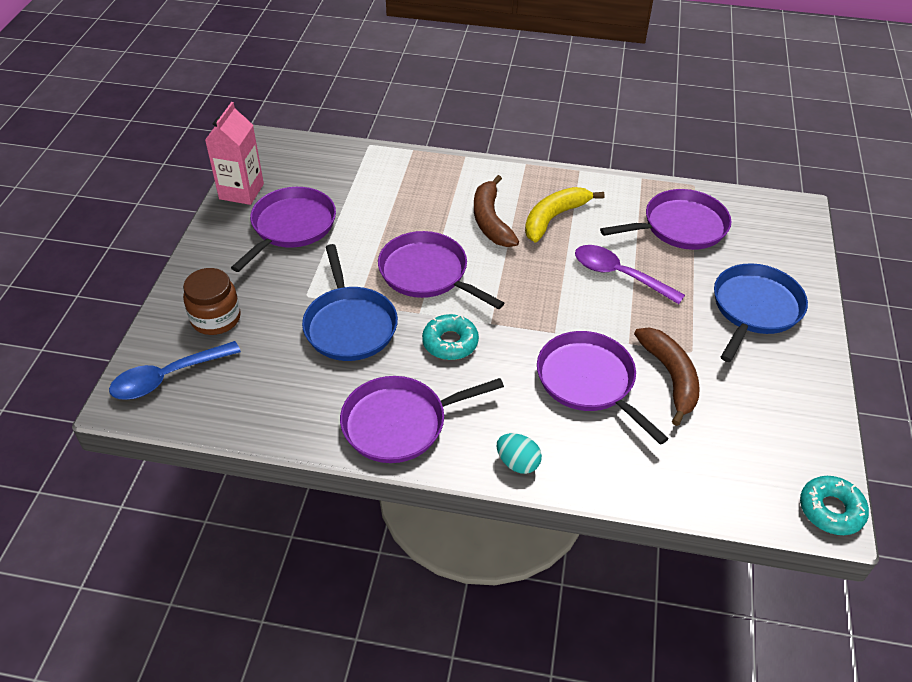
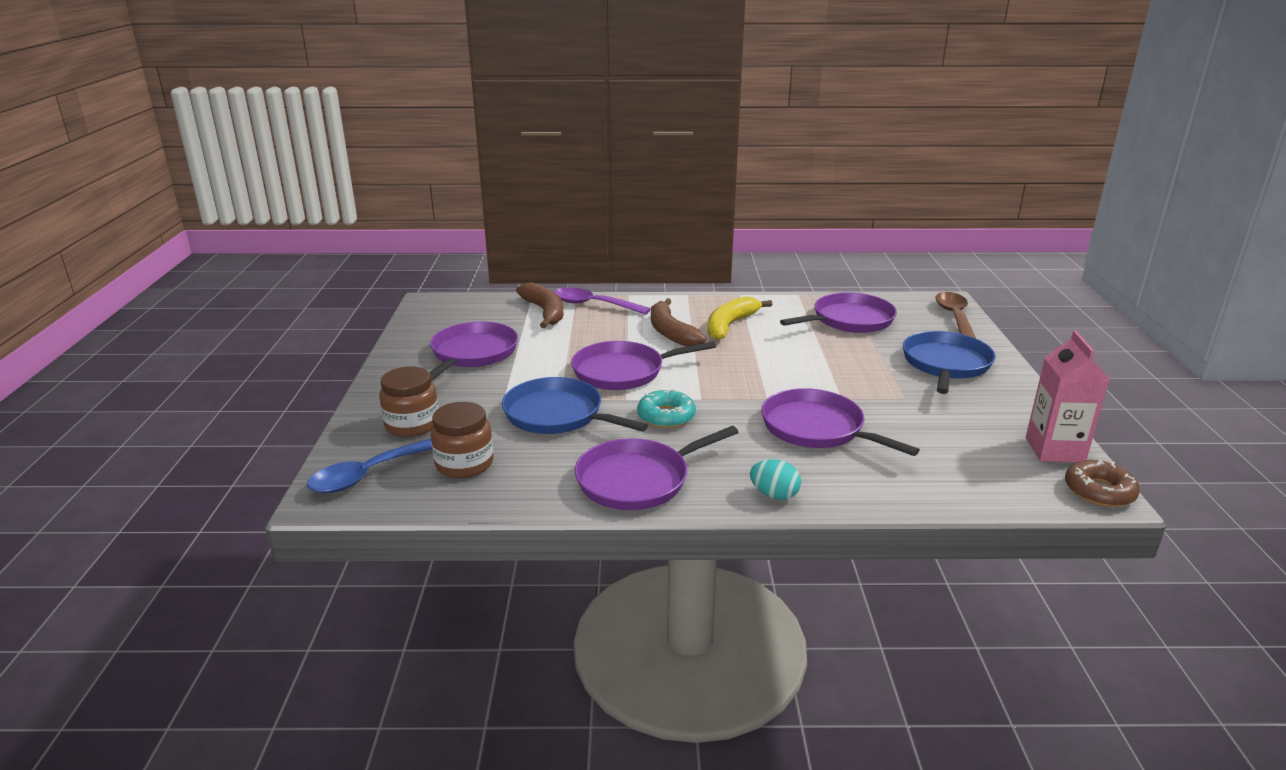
camera: 10 degrees left, 20 degrees down
(241, 191) = (413, 335): pink carton -> pink carton (1054, 450)
(251, 378) = (464, 464): none -> brown jar
(349, 325) = (557, 415): blue pan -> blue pan turned 150 degrees clockwise
(427, 273) = (623, 372): purple pan -> purple pan turned 45 degrees counterclockwise
(619, 275) = (809, 355): purple spoon -> purple spoon (593, 305)
(670, 377) = (893, 417): brown banana -> brown banana (545, 312)
(795, 237) = (954, 317): none -> brown spoon
(831, 510) = (1099, 491): turquoise donut -> brown donut

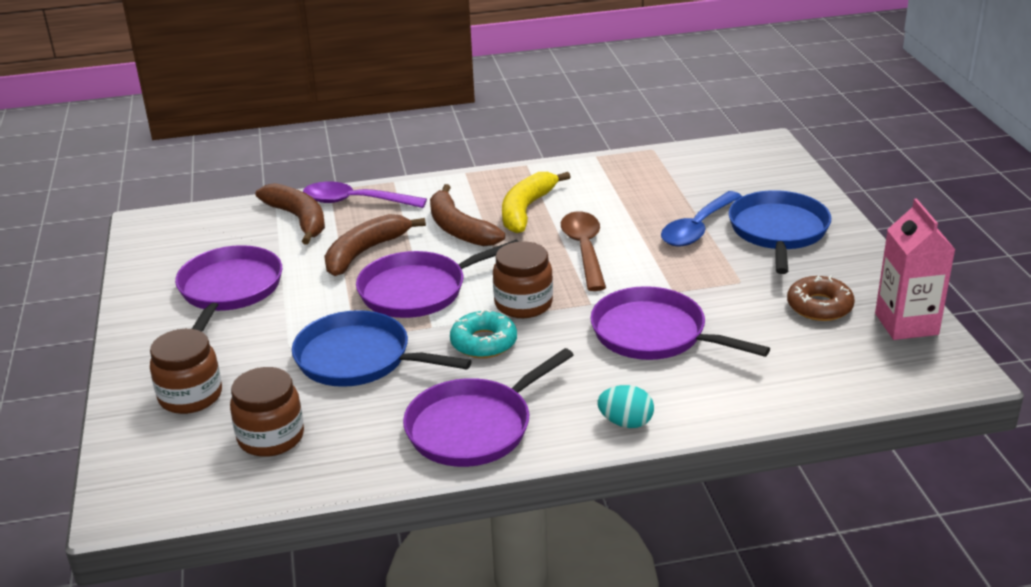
camera: 10 degrees left, 5 degrees up
(370, 474) = (164, 467): blue spoon -> blue spoon (697, 228)
(589, 340) = (365, 252): none -> brown banana
(708, 392) = (523, 304): none -> brown jar
(849, 320) = (661, 185): purple pan -> none
(954, 317) = (778, 166): brown spoon -> brown spoon (584, 250)
(1099, 491) = (955, 367): brown donut -> brown donut (819, 306)

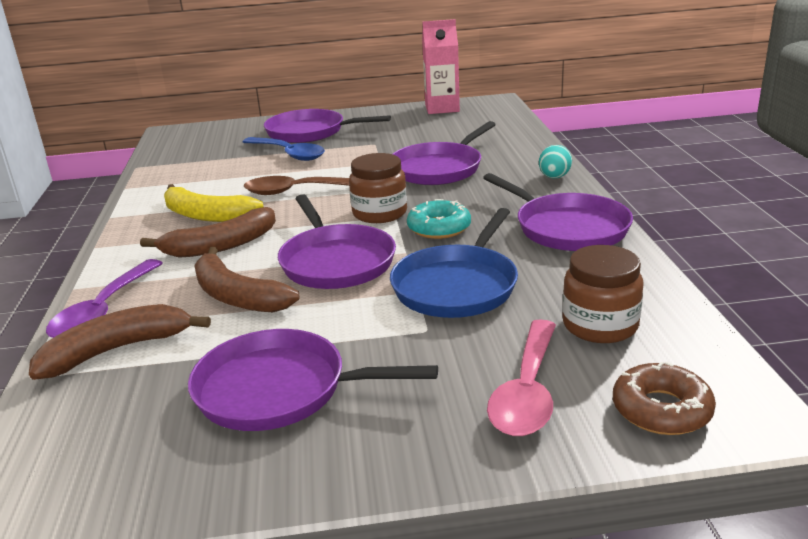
camera: 85 degrees left, 5 degrees down
(190, 396) = (527, 391): brown jar -> pink spoon
(778, 231) = (310, 132): blue pan -> purple pan
(819, 306) = (415, 125): brown donut -> brown donut (661, 409)

